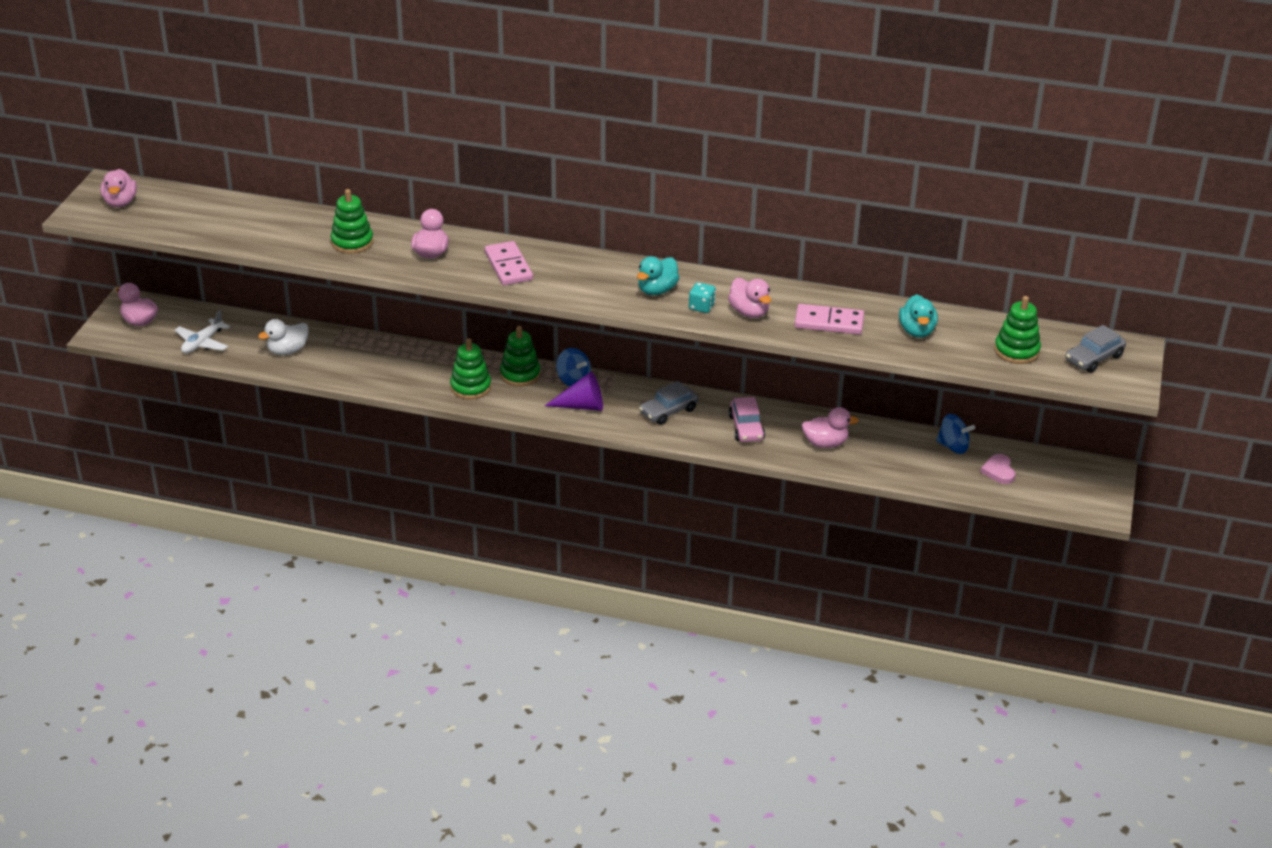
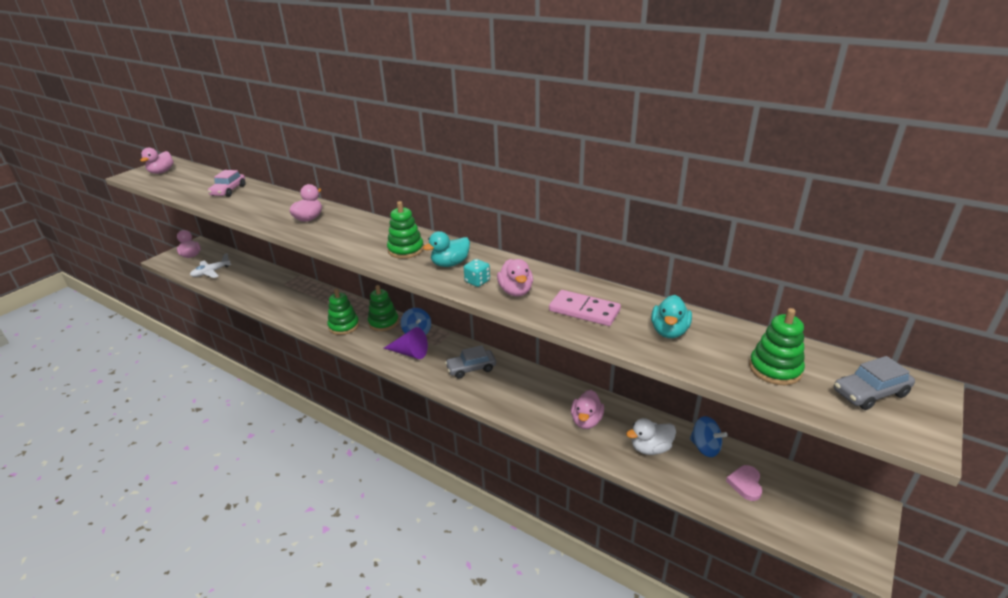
camera: 20 degrees right, 5 degrees down
(287, 350) = (253, 284): white duck -> white duck (650, 448)
(352, 242) = (265, 206): green stacking toy -> green stacking toy (406, 250)
(508, 266) = (353, 233): pink domino -> none
(746, 428) = (525, 394): pink car -> pink car (228, 191)
(825, 443) = (586, 421): pink duck -> pink duck turned 90 degrees clockwise

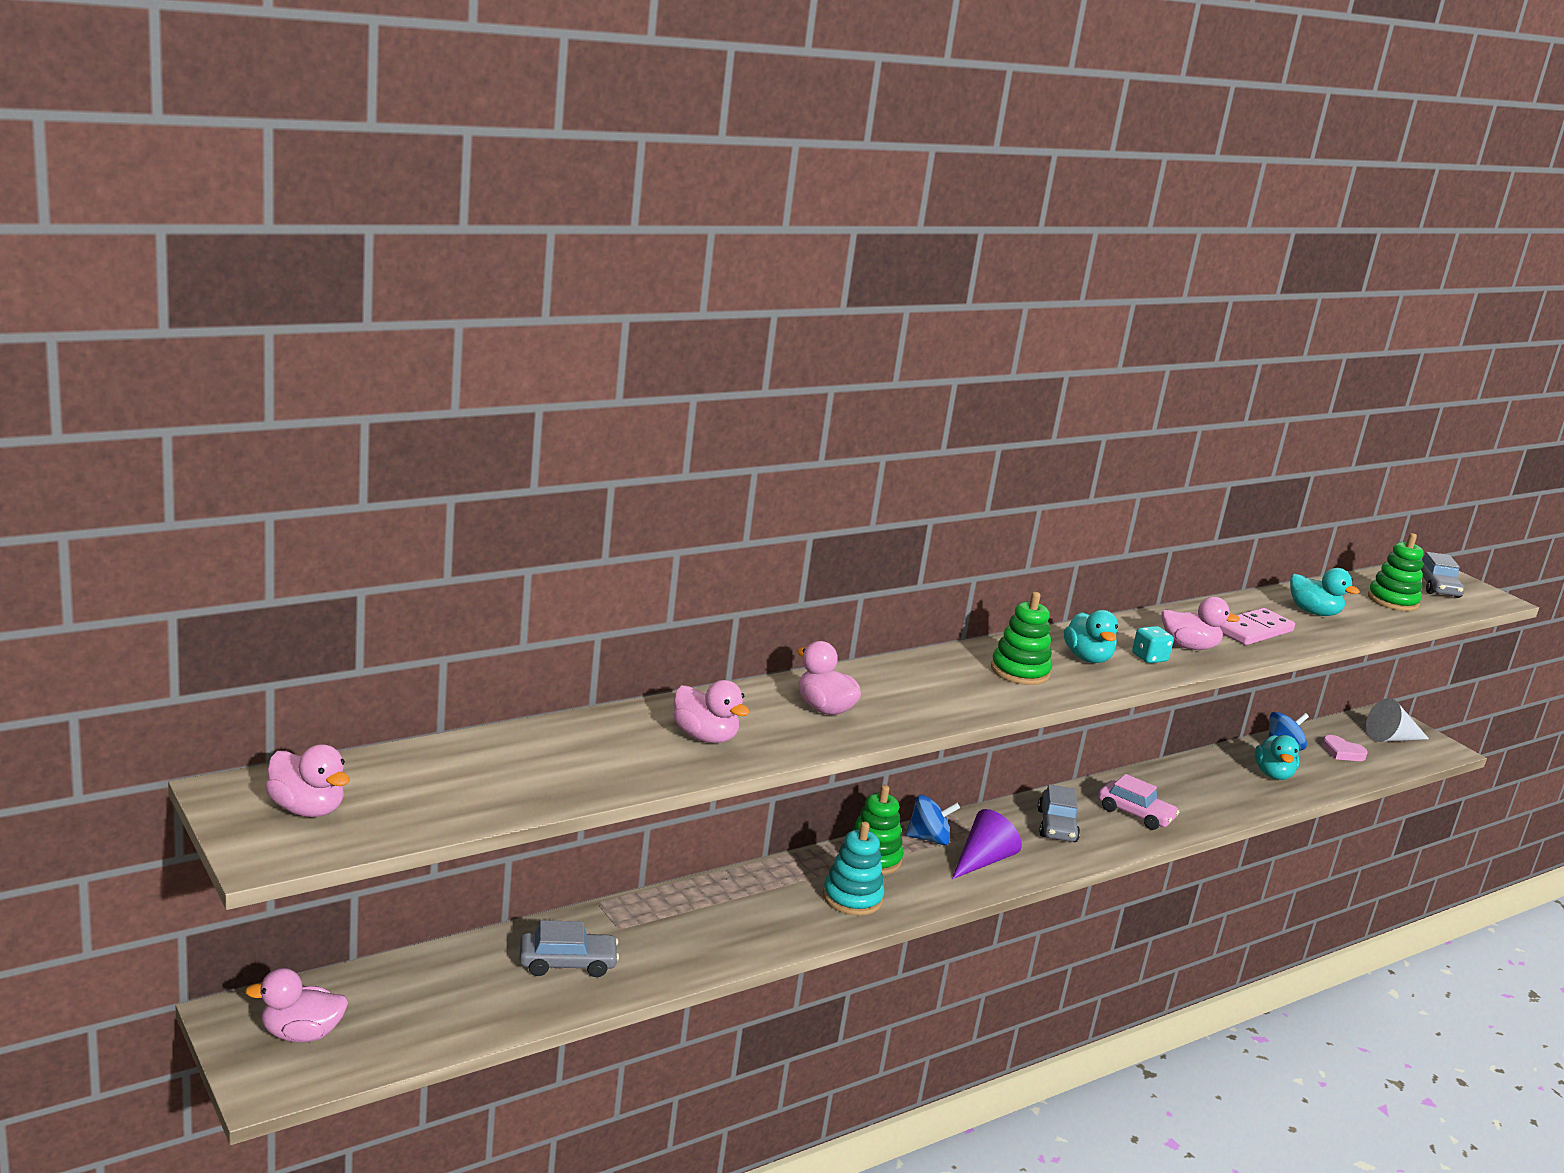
camera: 70 degrees left, 10 degrees down
(211, 272) = (448, 1015): white plane -> none
(228, 191) = (574, 752): pink car -> pink car (1135, 814)
(253, 282) = (567, 963): none -> grey car
(344, 326) = (852, 898): green stacking toy -> turquoise stacking toy
(586, 421) = (1210, 791): pink duck -> pink duck (705, 737)
(650, 448) = (1273, 774): white duck -> turquoise duck
(822, 515) = (1391, 738): none -> white cone

